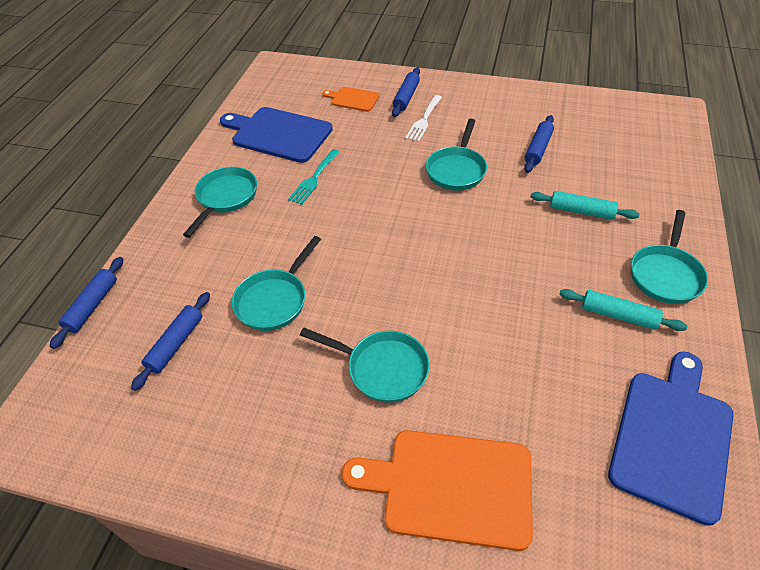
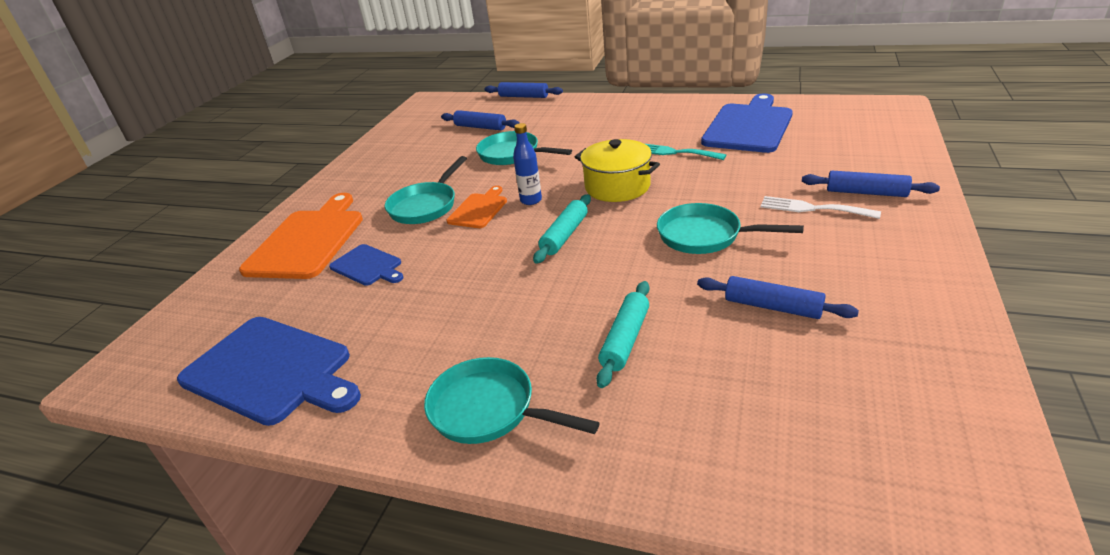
camera: 95 degrees right, 15 degrees down
(225, 198) = (641, 118): turquoise pan -> none
(353, 99) = (841, 158): orange cutting board -> orange cutting board (479, 209)
(371, 215) = (617, 187): none -> yellow pot
(385, 275) = (531, 200): none -> blue bottle
(503, 399) = (368, 266): none -> blue cutting board
(618, 315) = (434, 352): turquoise rolling pin -> turquoise rolling pin (564, 235)

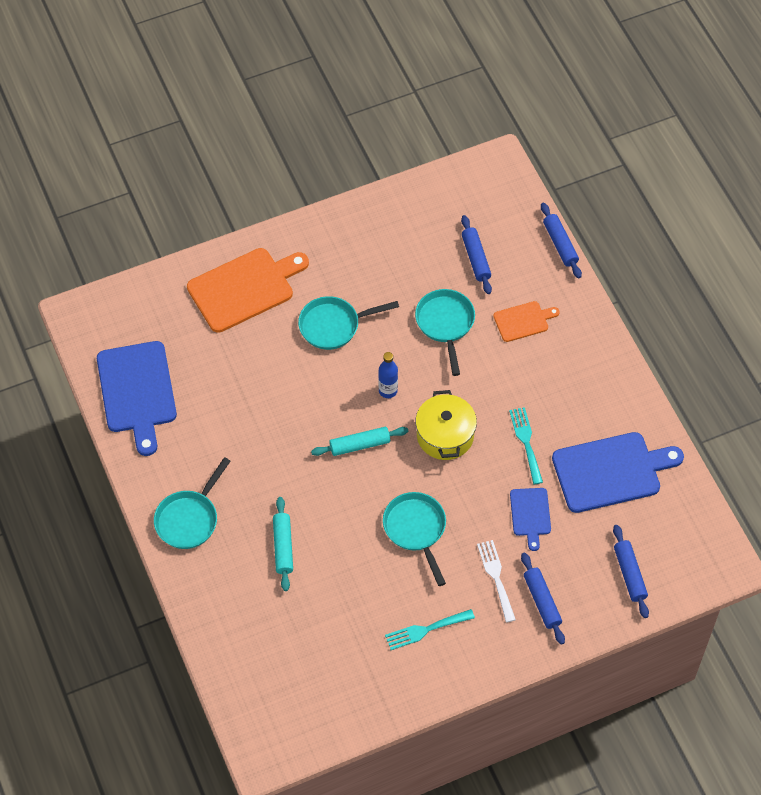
camera: 45 degrees right, 25 degrees up
(368, 266) = (247, 353): blue cutting board -> blue cutting board (530, 514)
(479, 209) = (353, 365): orange cutting board -> orange cutting board (523, 321)
(489, 410) = (189, 519): turquoise pan -> turquoise pan turned 135 degrees counterclockwise
(625, 339) = (283, 547): turquoise rolling pin -> turquoise rolling pin turned 75 degrees counterclockwise
(772, 307) = (363, 604): blue rolling pin -> blue rolling pin (629, 574)
(849, 274) = (425, 630): none -> turquoise fork

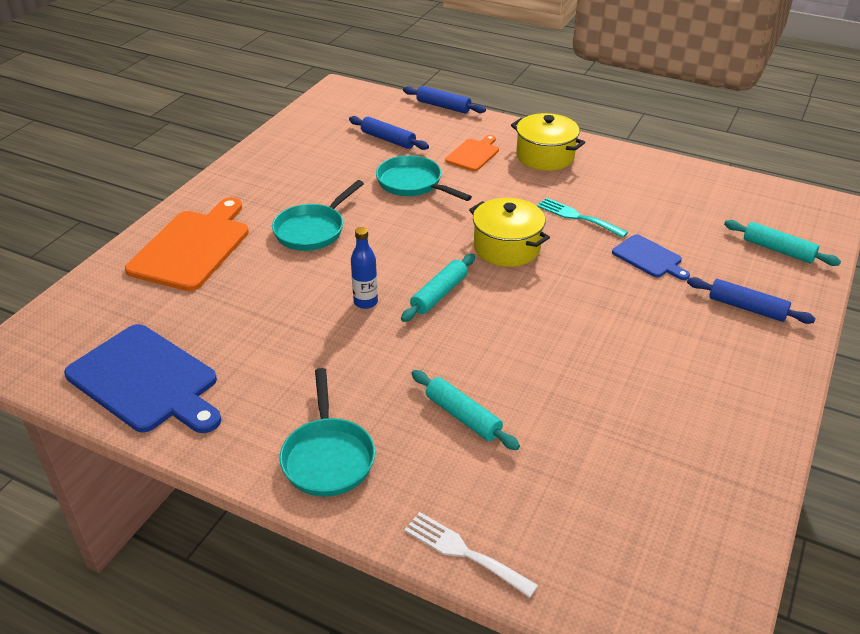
camera: 40 degrees left, 20 degrees down
(388, 391) = (417, 246): blue bottle -> blue bottle (365, 302)
(416, 529) = (572, 323): turquoise pan -> none
(425, 630) = (689, 393): turquoise fork -> none
(496, 577) = (687, 315): white fork -> white fork (464, 552)
(575, 362) = (545, 156): none -> yellow pot
(611, 471) = (666, 200): blue cutting board -> none
(629, 574) = (778, 250): blue rolling pin -> turquoise rolling pin

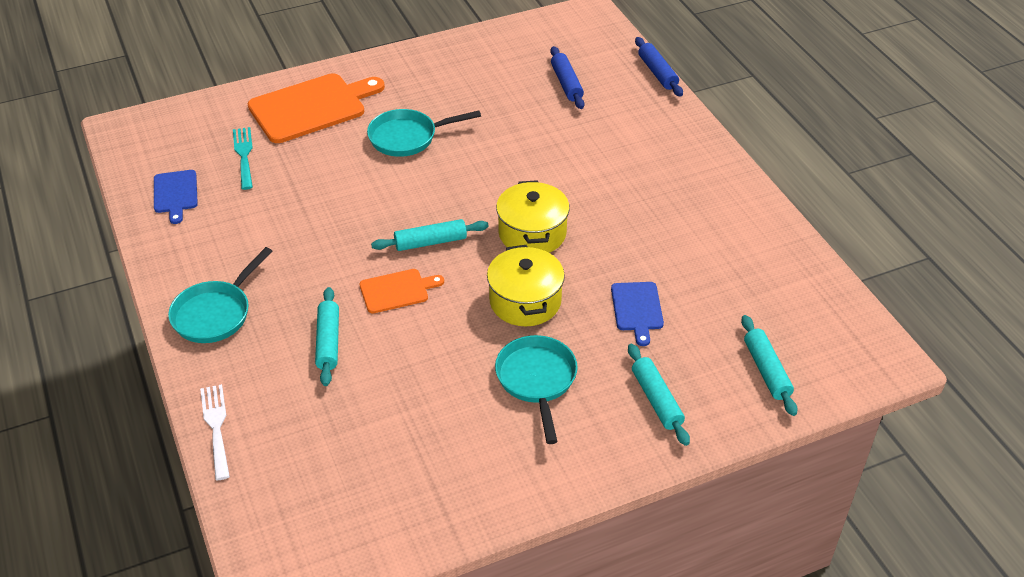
camera: 40 degrees right, 5 degrees up
(146, 381) = (175, 194): blue cutting board -> blue cutting board, size x0.52
(365, 302) = (372, 218): blue bottle -> none
(413, 184) = (533, 136): turquoise pan -> turquoise pan (537, 380)
(473, 154) = (620, 134): orange cutting board -> orange cutting board (397, 291)
(545, 156) = (681, 168): yellow pot -> yellow pot (525, 301)
(577, 217) = (628, 239): turquoise fork -> turquoise fork (244, 155)
(747, 308) = (656, 400): blue rolling pin -> turquoise rolling pin

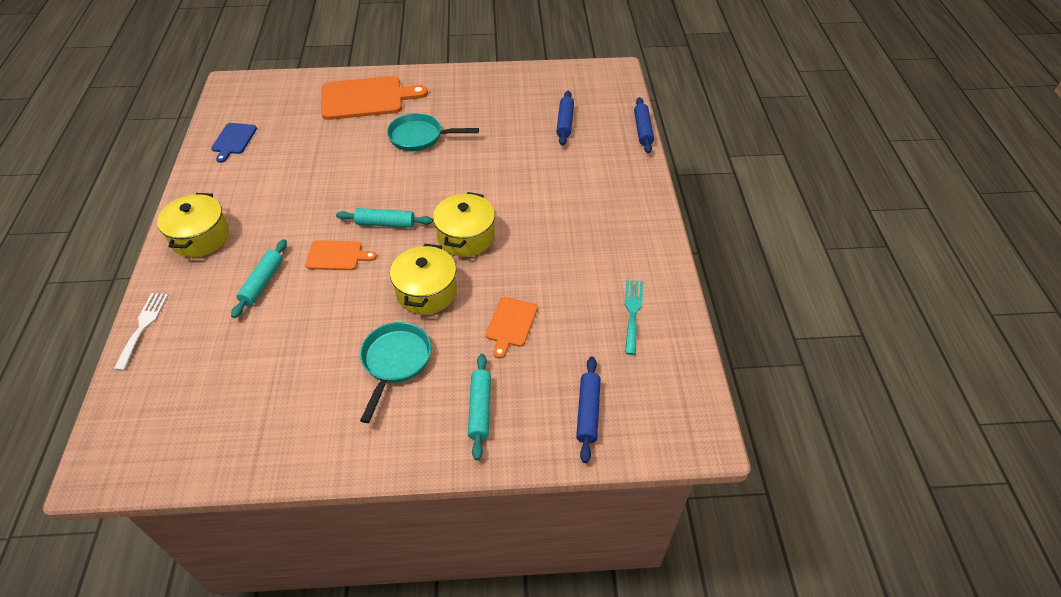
camera: 20 degrees right, 5 degrees up
(215, 313) = (200, 237): turquoise pan -> yellow pot
(244, 155) = (297, 123): turquoise fork -> turquoise fork (632, 312)
(637, 309) = (511, 324): blue cutting board -> orange cutting board
(766, 370) = (588, 412): turquoise rolling pin -> blue rolling pin

